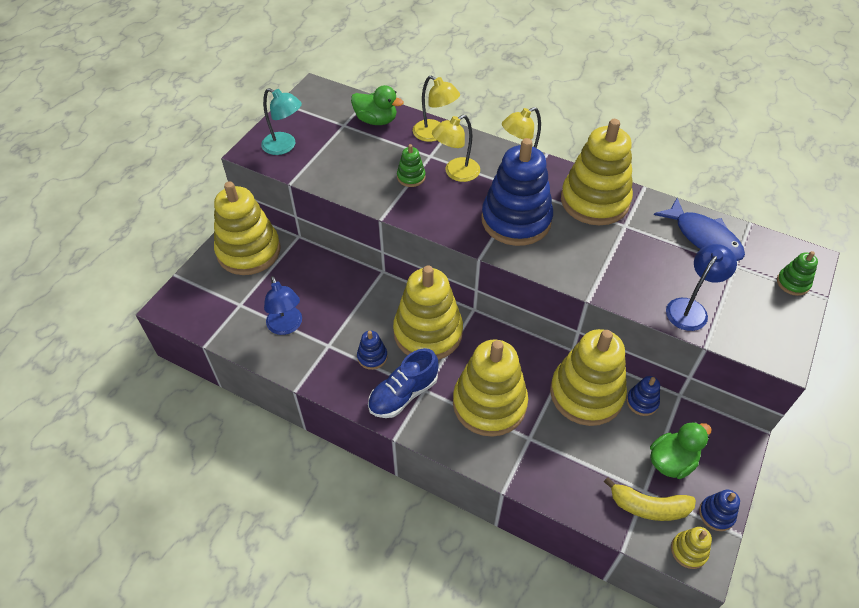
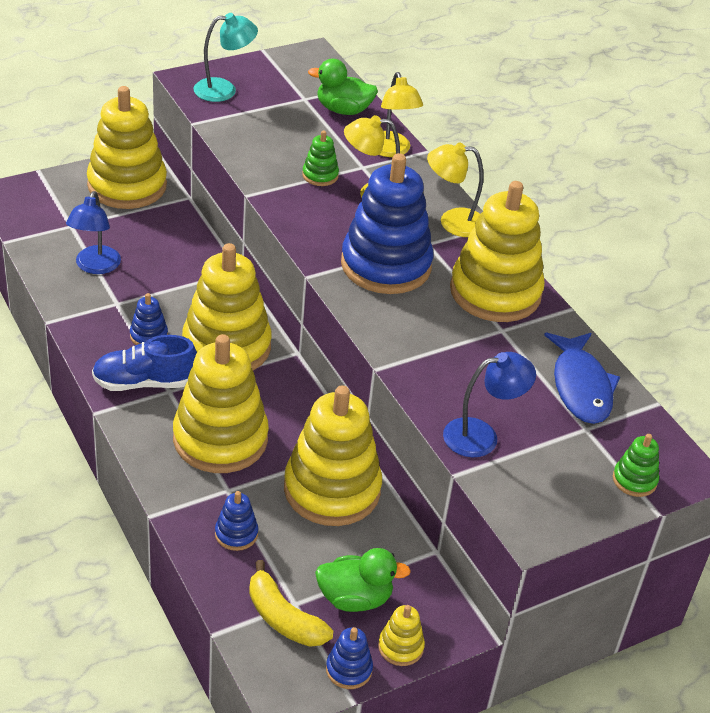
camera: 30 degrees right, 10 degrees down
(285, 146) = (224, 90): turquoise lamp -> turquoise lamp turned 75 degrees counterclockwise
(376, 120) = (343, 110): green duck -> green duck turned 135 degrees clockwise
(642, 402) = (384, 532): blue stacking toy -> blue stacking toy (236, 534)
(688, 551) = (281, 678): yellow stacking toy -> yellow stacking toy (400, 647)

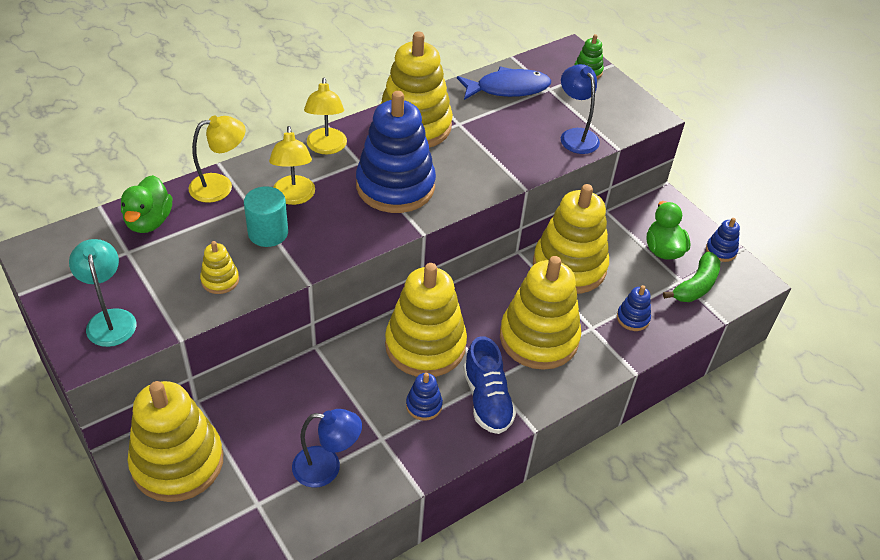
camera: 95 degrees left, 5 degrees up
(283, 618) = (695, 286): yellow banana -> green banana
(320, 175) = (268, 233): green stacking toy -> turquoise cylinder
(400, 647) = (692, 226): yellow stacking toy -> yellow stacking toy (220, 280)

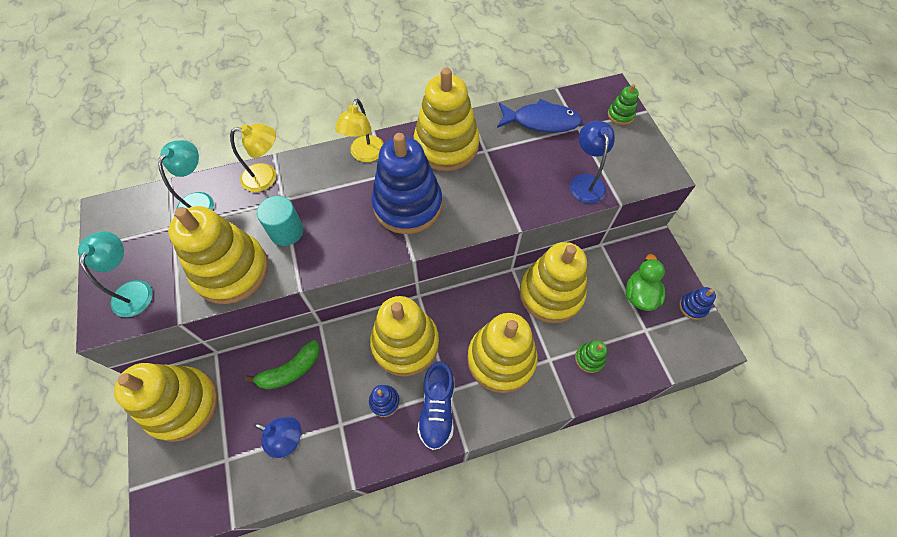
camera: 20 degrees right, 15 degrees up
(149, 221) = (200, 201): green duck -> turquoise lamp
(220, 280) = (231, 270): yellow stacking toy -> yellow stacking toy, size x2.34
(294, 197) = (320, 199): yellow lamp -> none
(633, 318) = (589, 359): blue stacking toy -> green stacking toy
(695, 286) = (657, 338): green banana -> green banana (290, 370)

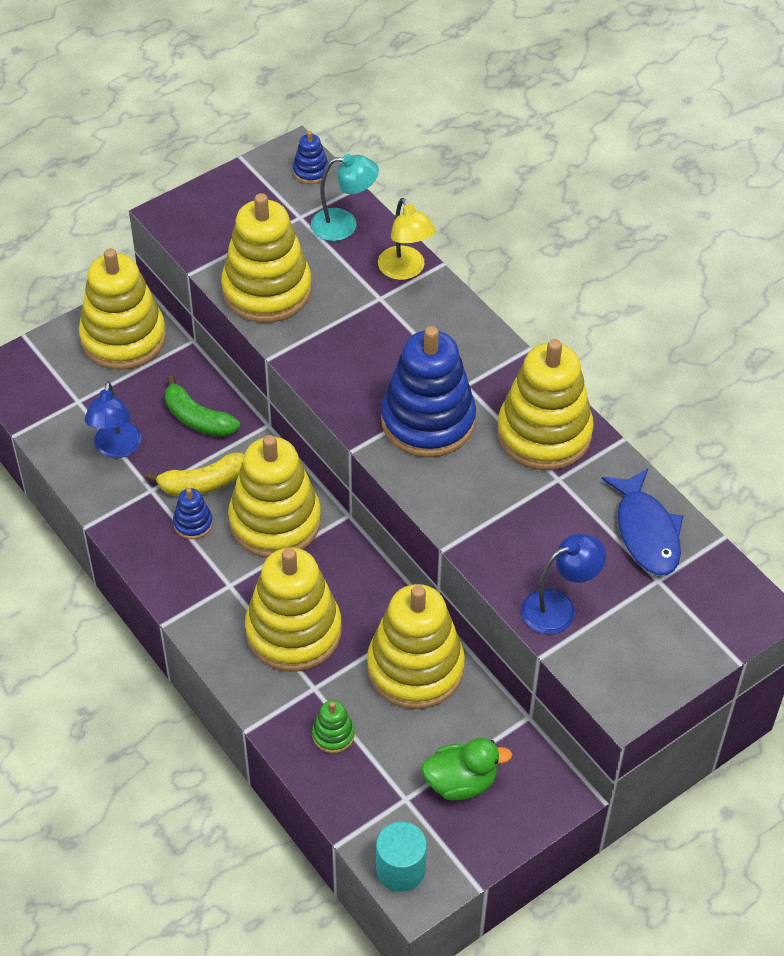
camera: 70 degrees right, 10 degrees down
(134, 290) = (211, 221): turquoise lamp -> none
(286, 231) = (338, 318): turquoise cylinder -> turquoise cylinder (400, 869)
(351, 384) = (202, 483): none -> yellow banana
(365, 155) = (486, 353): yellow lamp -> none
(437, 409) = (202, 580): blue shoe -> none
(620, 115) = (712, 629): green stacking toy -> none
(693, 307) = (469, 857): blue stacking toy -> blue stacking toy (311, 171)

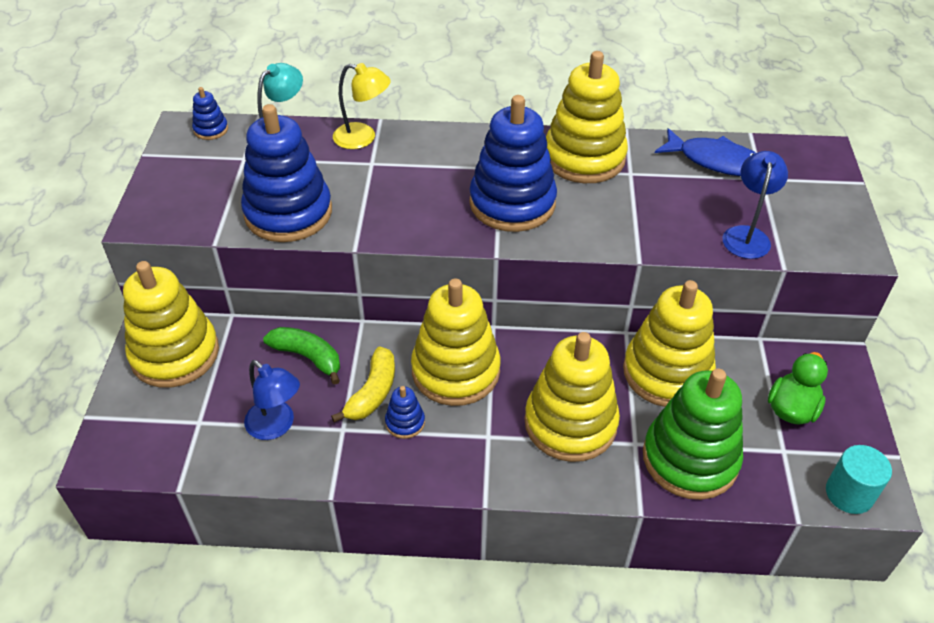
camera: 50 degrees left, 5 degrees down
(197, 418) = (308, 357): green banana -> green banana turned 135 degrees counterclockwise
(267, 290) = (288, 213): yellow stacking toy -> blue stacking toy
(333, 735) = (690, 458): green stacking toy -> green stacking toy, size x2.34

